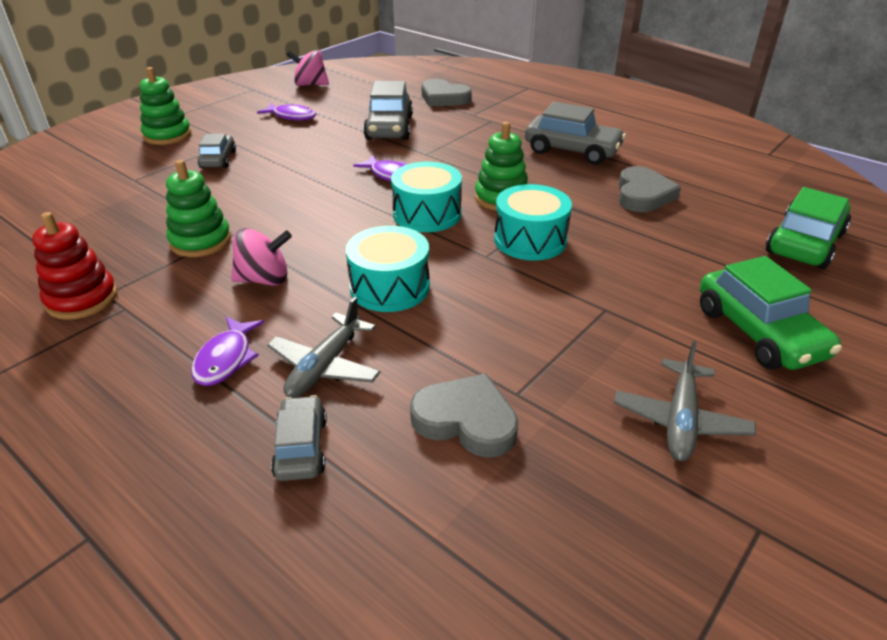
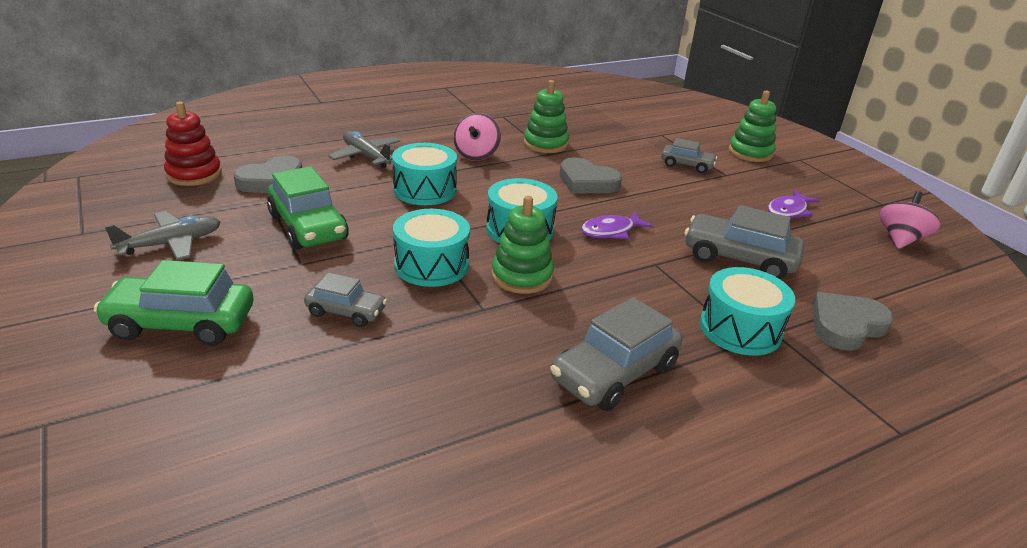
camera: 110 degrees right, 5 degrees down
(82, 299) = (502, 111): red stacking toy -> red stacking toy (194, 174)
(226, 359) = (404, 135): purple fish -> none
(301, 447) = (313, 141): grey car -> grey car (346, 311)
(481, 123) = (740, 329): none -> turquoise drum
(643, 195) = (457, 378): grey heart -> grey heart (587, 182)
(680, 420) = (171, 244): grey plane -> grey plane turned 105 degrees clockwise
(804, 243) = (238, 457): green car -> green car (308, 227)

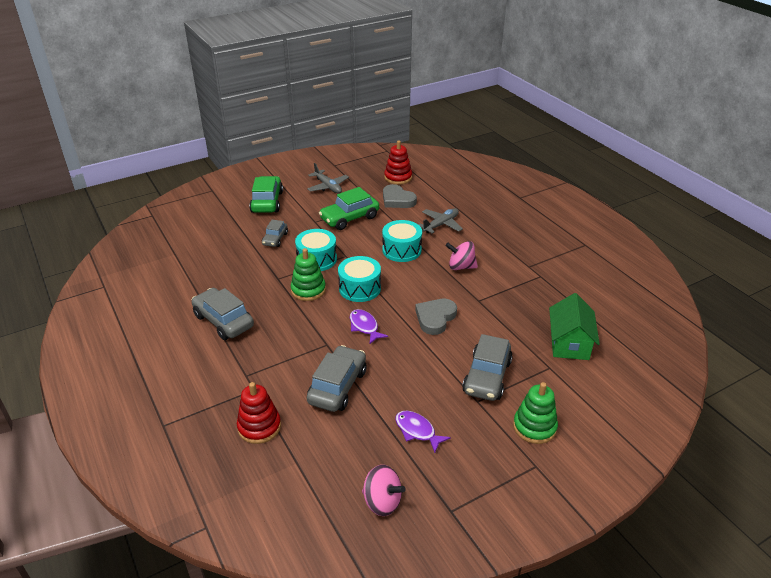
camera: 90 degrees right, 5 degrees up
(545, 144) = (495, 298): green stacking toy -> none
(622, 120) = (569, 343): none -> green house
(687, 165) = (487, 377): grey car -> grey car, size x1.70
(740, 329) = (257, 374): turquoise drum -> none
(846, 326) = (259, 427): grey heart -> red stacking toy

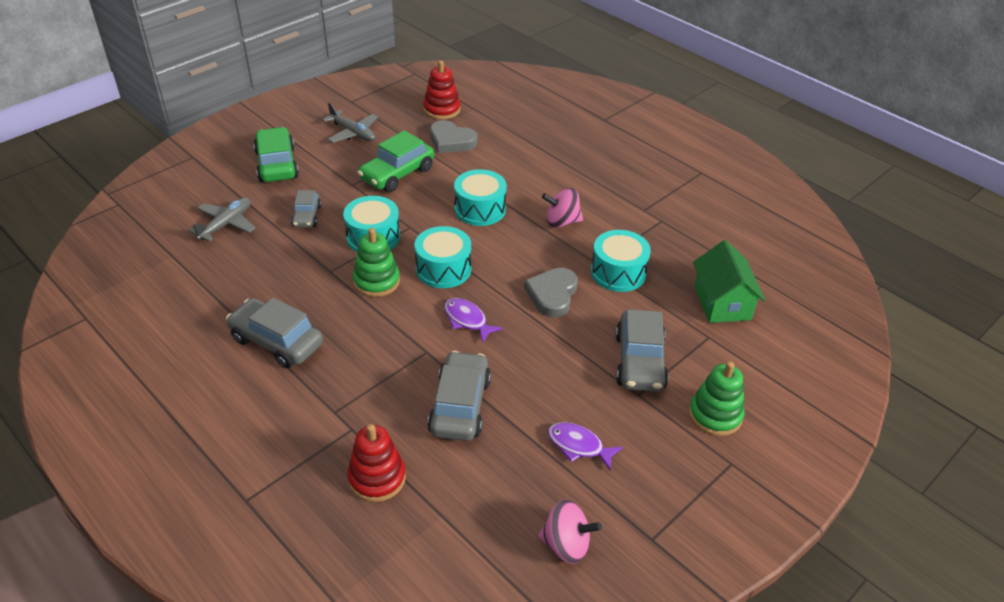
camera: 15 degrees left, 5 degrees up
(441, 224) = (518, 168): grey plane -> grey plane (226, 224)
(492, 309) = (618, 272): none -> turquoise drum

